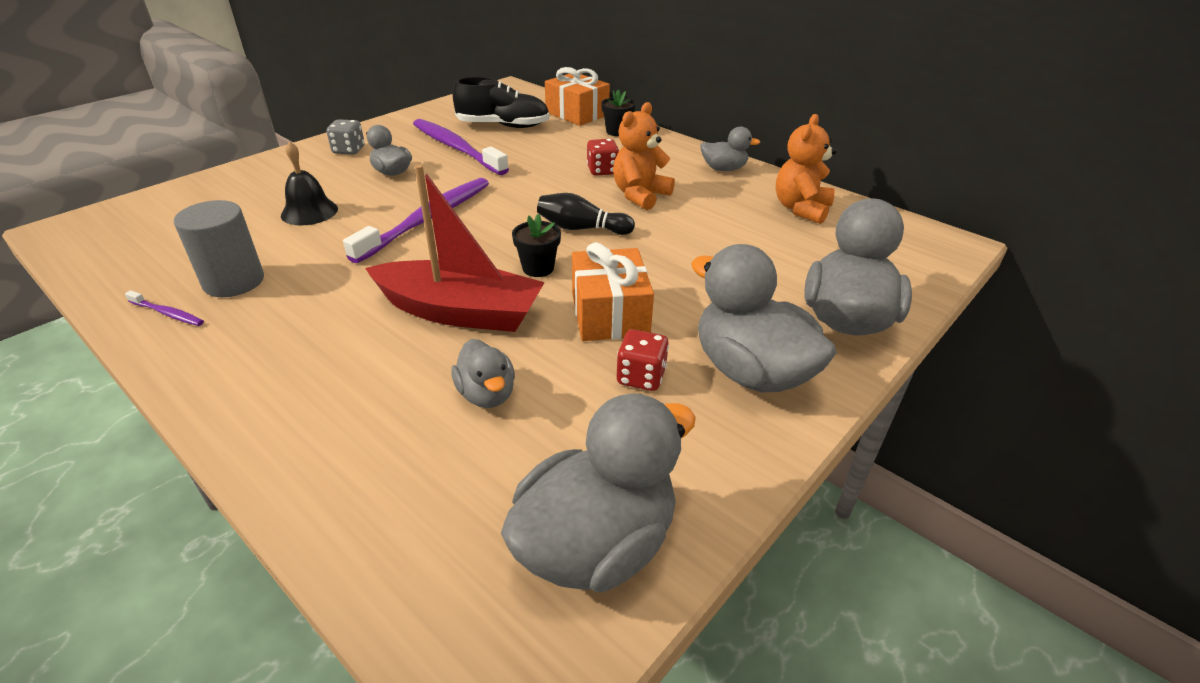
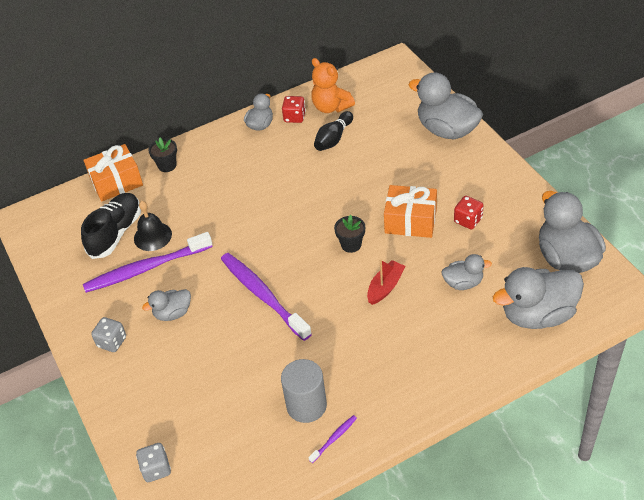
camera: 65 degrees left, 10 degrees up
(163, 202) = (156, 469): none -> grey dice
(309, 212) = (219, 366): black bell -> black bell (152, 236)
(460, 312) = (385, 287): red boat -> red boat, size x0.52
(581, 228) = (311, 215): black bowling pin -> black bowling pin (333, 139)
(602, 171) = (232, 188): red dice -> red dice (294, 117)
(640, 195) = (279, 177): orange teddy bear -> none
(751, 372) = (476, 179): grey duck -> grey duck (537, 315)

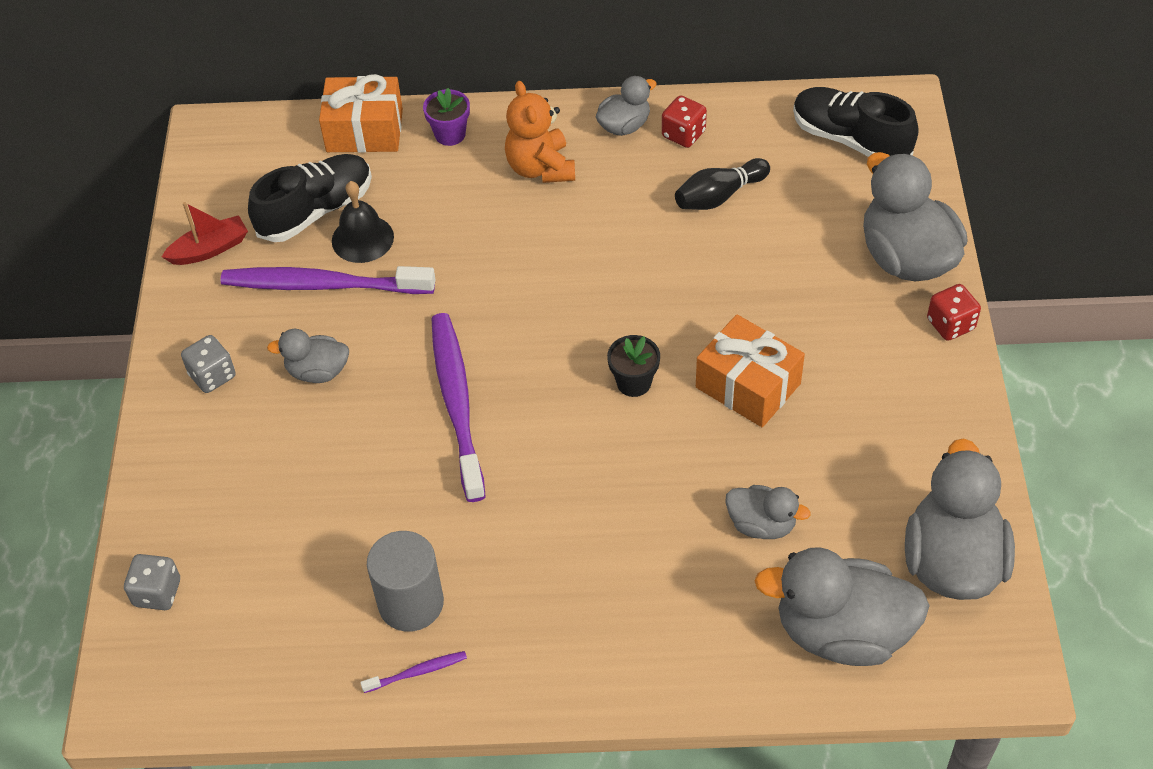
camera: 25 degrees right, 5 degrees up
(167, 165) = (450, 134): black flower pot -> purple flower pot
(331, 107) = (750, 140): orange teddy bear -> orange teddy bear (540, 168)
(381, 87) = (850, 139): none -> black shoe
(385, 287) = (640, 475): red boat -> red boat (210, 249)
(468, 220) = (837, 425): red dice -> red dice (950, 324)

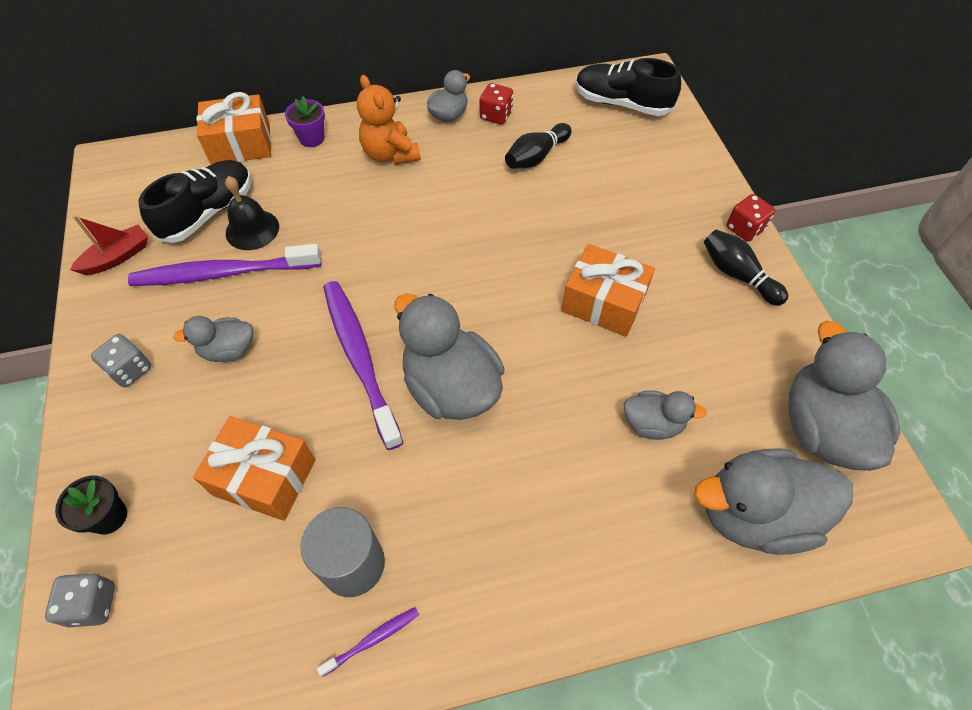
camera: 15 degrees left, 5 degrees up
(336, 506) = (264, 477): none -> orange gift
(634, 382) = (508, 315): black flower pot -> black flower pot (109, 517)
(906, 257) = (692, 183): grey duck -> grey duck (451, 387)
(919, 378) = (737, 275): none -> black bowling pin

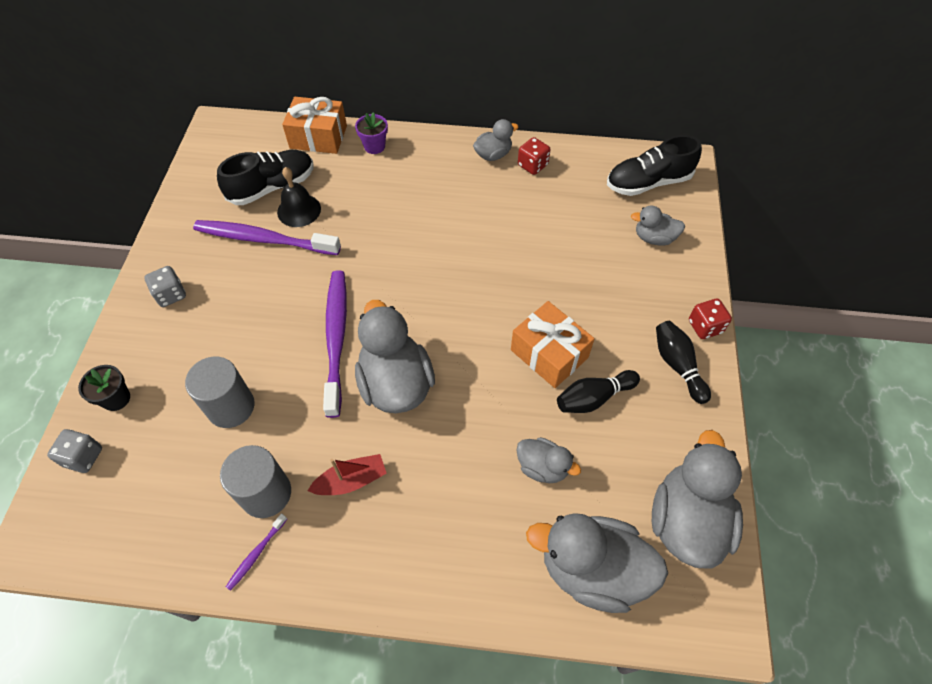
camera: 20 degrees right, 0 degrees up
(117, 257) = (194, 204): red boat -> red boat (351, 480)
(228, 350) = (244, 301): grey duck -> grey duck (654, 238)
(264, 477) = (231, 407): orange gift -> grey cylinder
(372, 640) = (256, 554): purple toothbrush -> purple toothbrush turned 135 degrees clockwise
(390, 154) = (430, 176): orange teddy bear -> none
(536, 157) = (550, 211): black bowling pin -> black bowling pin (593, 398)
(621, 103) = (648, 182): black shoe -> black shoe turned 60 degrees counterclockwise

